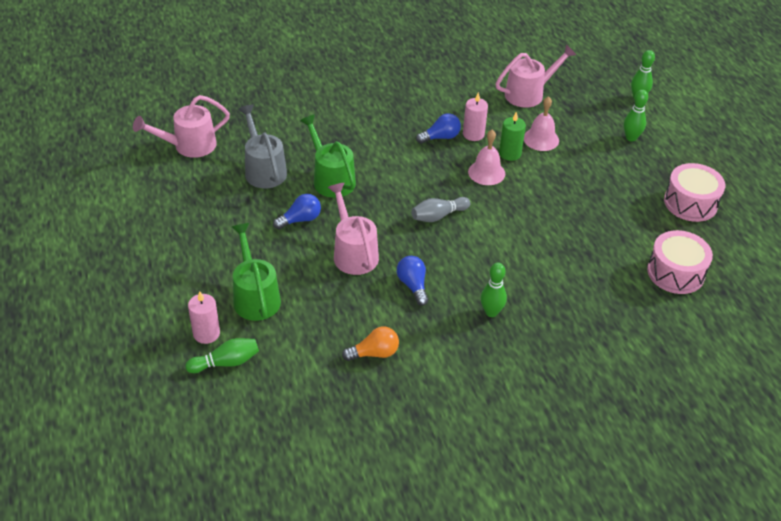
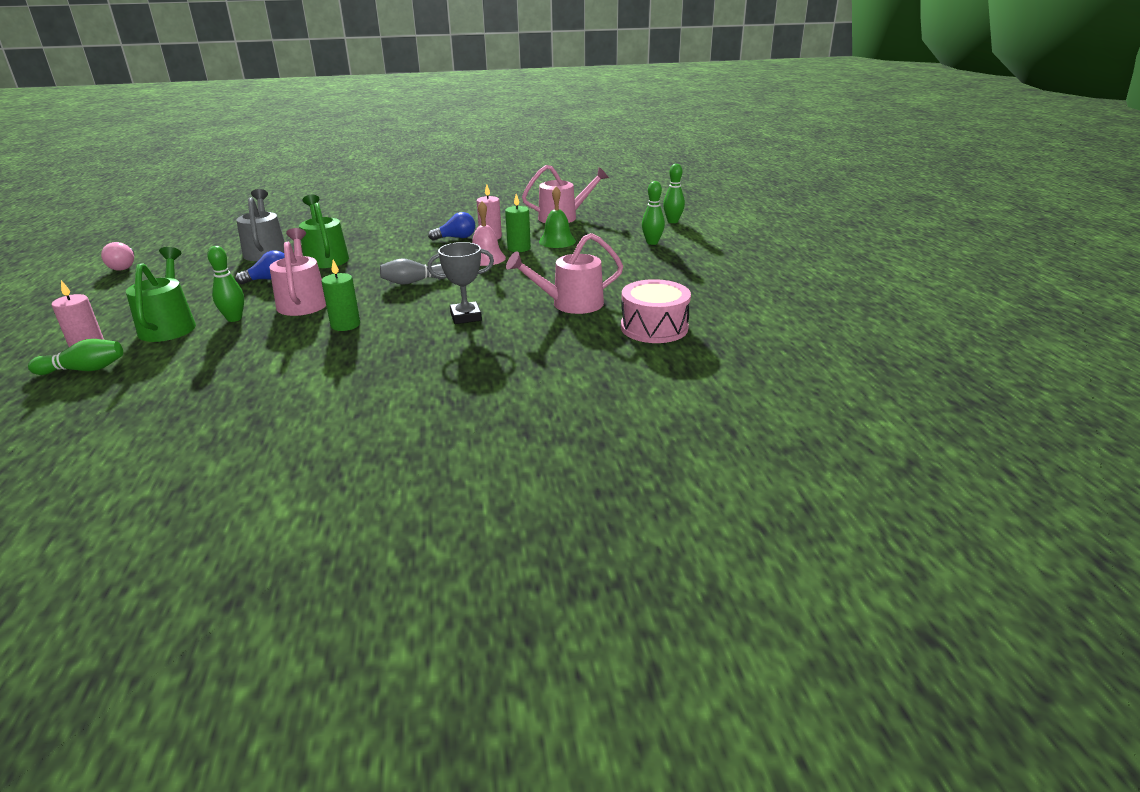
camera: 10 degrees right, 15 degrees down
(138, 204) = (124, 266): none -> pink light bulb
(189, 146) = (211, 237): pink watering can -> pink watering can (570, 304)
(374, 353) = (256, 371): orange light bulb -> none
(413, 285) = (345, 325): blue light bulb -> green candle
(491, 312) = (417, 347): green bowling pin -> green bowling pin (234, 318)
(512, 267) = (466, 317): none -> grey trophy
(541, 139) = (557, 241): pink bell -> green bell
(690, 203) = (696, 282): pink drum -> none

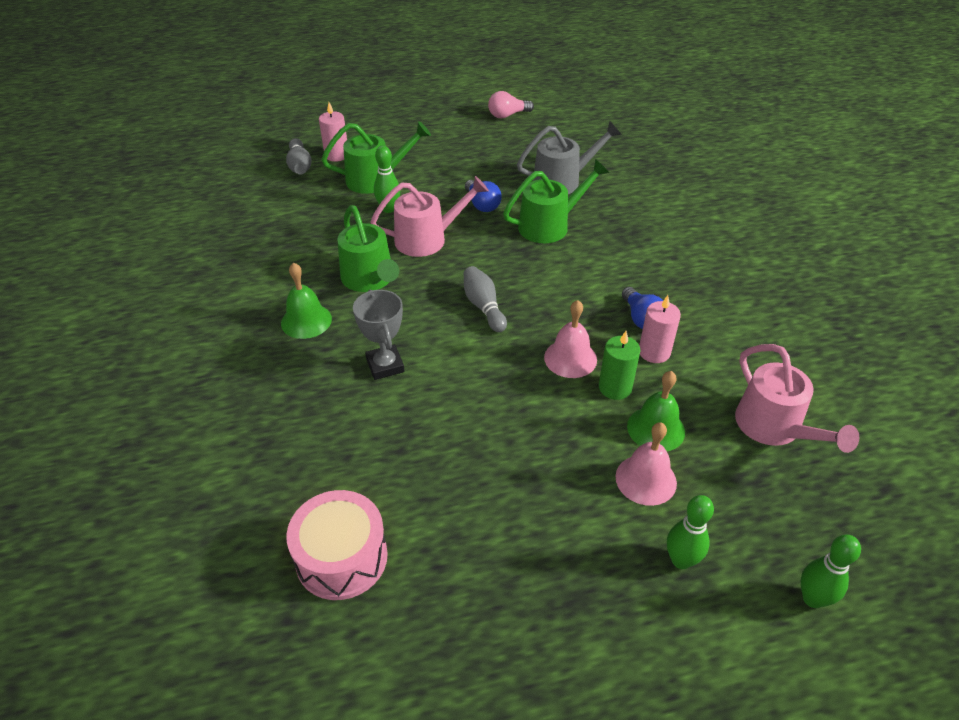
camera: 85 degrees right, 15 degrees up
(84, 370) = (300, 166): green bowling pin -> grey bowling pin
(345, 325) = (370, 280): green candle -> green watering can
(387, 352) = (306, 321): none -> green bell
(570, 304) = (419, 460): pink watering can -> none
(596, 246) = (646, 479): none -> pink bell

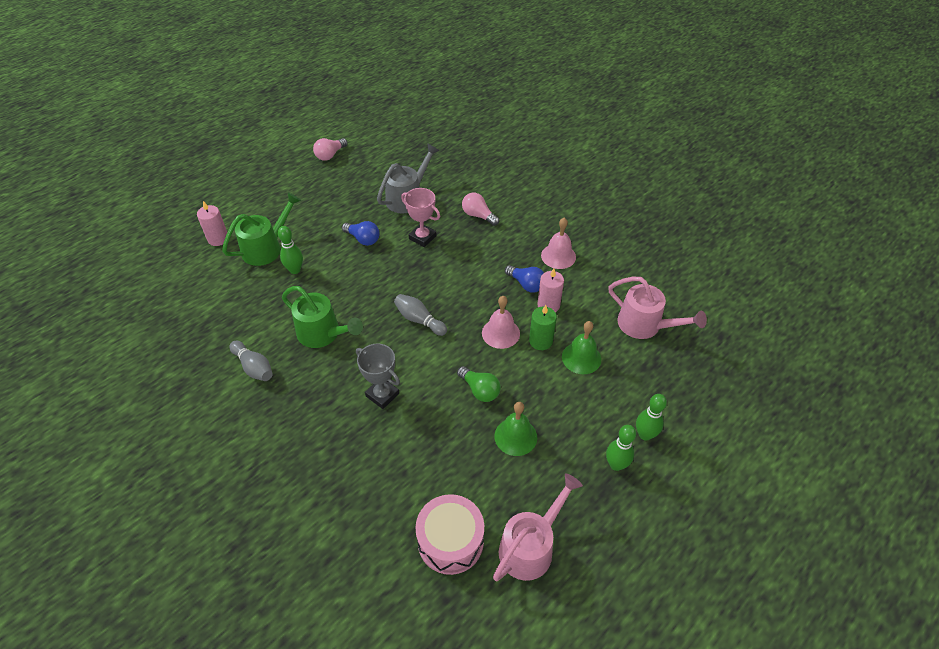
camera: 30 degrees left, 5 degrees up
(300, 166) = (194, 260): grey bowling pin -> grey bowling pin (254, 367)
(306, 321) = (299, 387): green bell -> green bell (515, 436)
(428, 239) = (343, 283): pink watering can -> pink watering can (531, 546)
(499, 409) = (480, 390): none -> green light bulb
(550, 225) = (422, 237): green watering can -> pink trophy
(634, 225) = (478, 215): none -> pink light bulb
(646, 479) = (596, 394): pink bell -> pink bell (558, 256)
(813, 598) = (722, 421): green bowling pin -> green bowling pin (616, 465)

